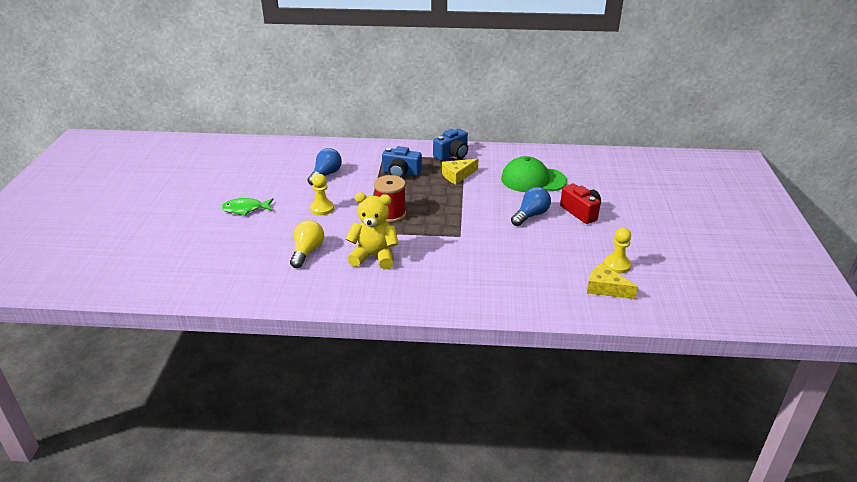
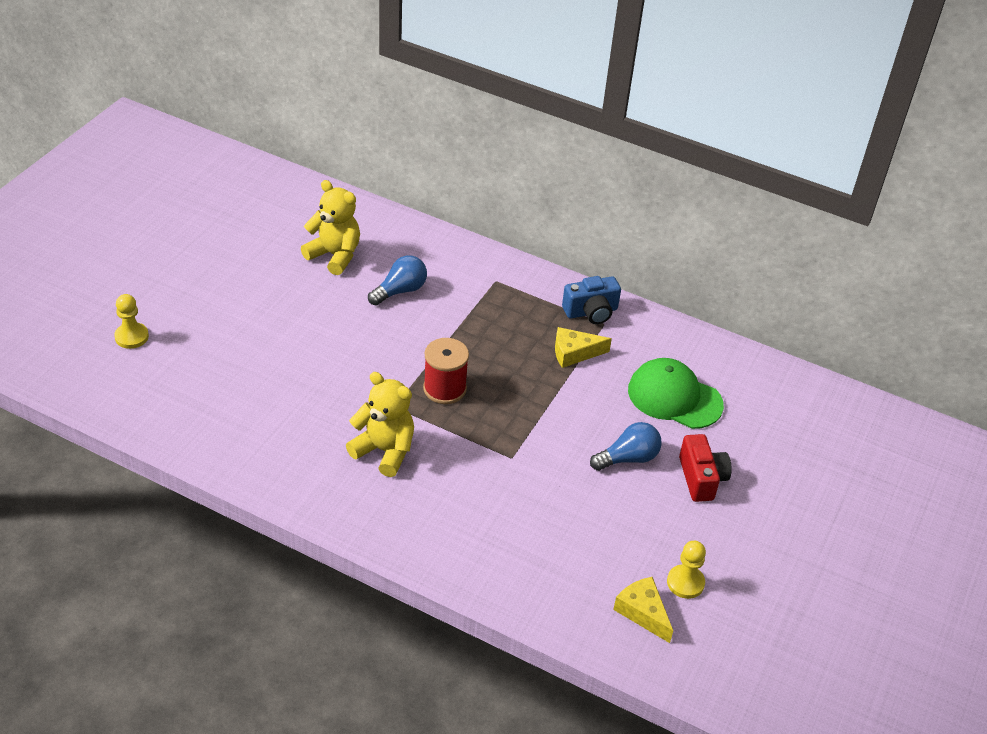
camera: 20 degrees right, 10 degrees up
(245, 209) = (270, 315): green fish -> none
(269, 169) = (334, 255): none -> yellow teddy bear
(307, 252) = (309, 413): yellow light bulb -> none
(322, 208) = (364, 348): yellow pawn -> yellow pawn (131, 337)
(401, 173) = (500, 322): blue camera -> none

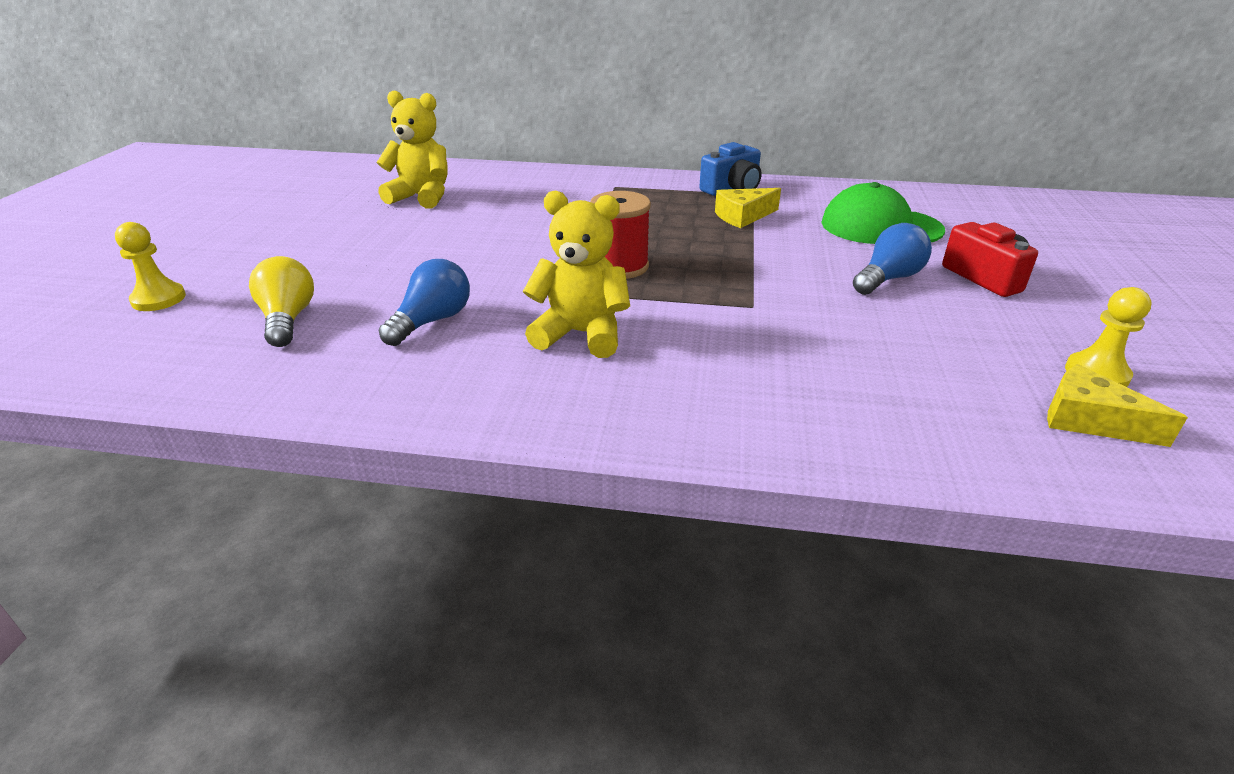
camera: 15 degrees left, 10 degrees down
(208, 382) = (288, 319): none -> yellow light bulb
(400, 291) = (513, 208): blue light bulb -> blue light bulb (432, 321)

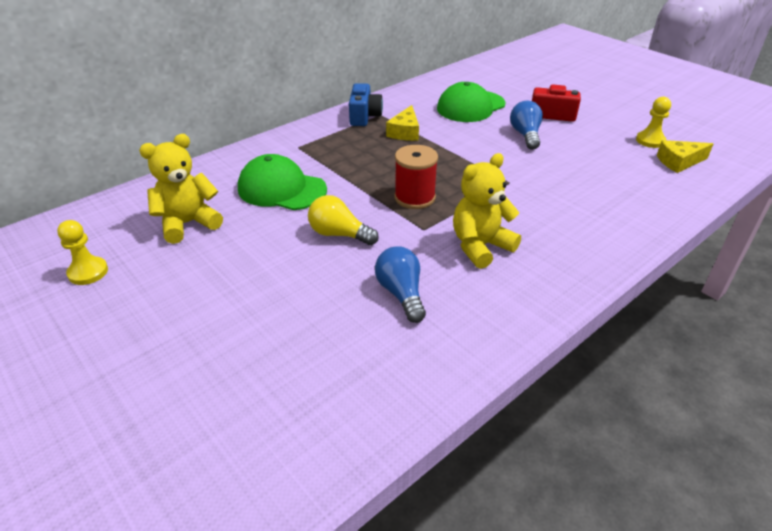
camera: 50 degrees left, 5 degrees up
(158, 299) = (189, 423): yellow pawn -> yellow pawn (88, 272)
(288, 319) = (320, 358): yellow light bulb -> yellow light bulb (339, 234)
(530, 207) = (281, 189): none -> green cap

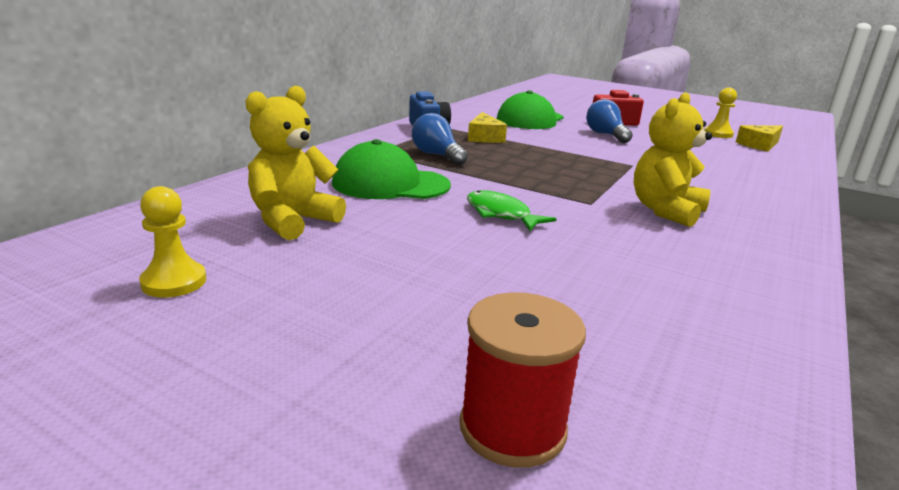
camera: 20 degrees left, 15 degrees down
(339, 234) = (501, 214): yellow light bulb -> green fish
(401, 293) = (632, 256): blue light bulb -> blue light bulb (437, 155)
(414, 197) = (551, 181): red spool -> red spool (512, 428)

